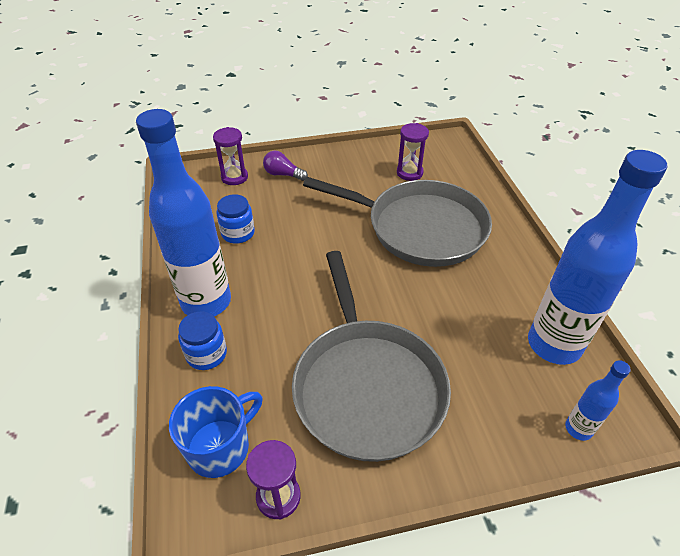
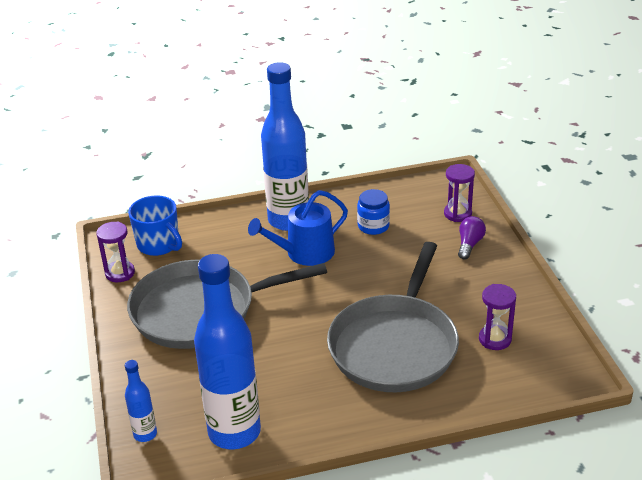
camera: 90 degrees right, 10 degrees down
(206, 354) = (236, 228): blue jar -> none
(272, 288) = (305, 253): none -> blue watering can

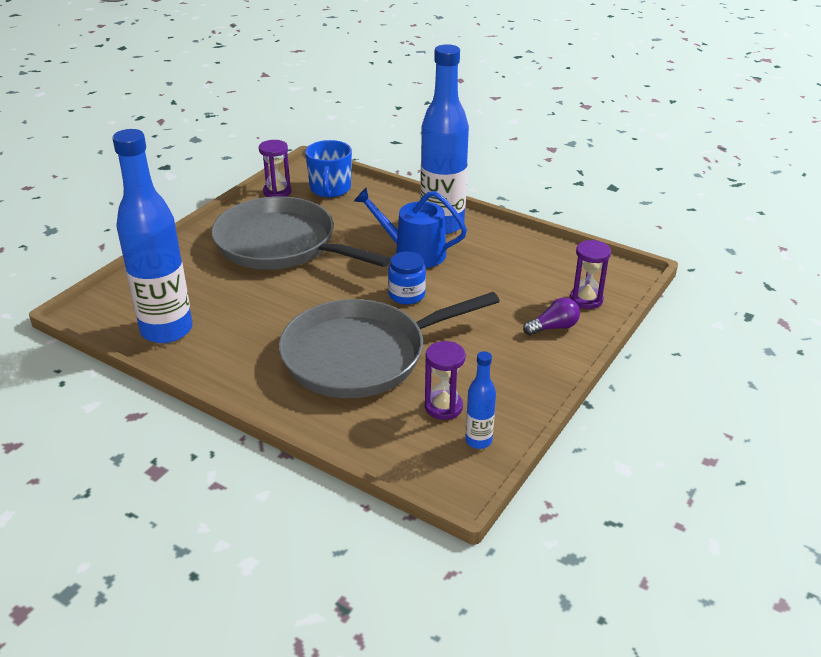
camera: 45 degrees right, 0 degrees up
(145, 434) = (123, 293): blue bottle -> blue bottle (478, 441)
(373, 226) = (498, 266): blue jar -> blue jar (406, 295)

